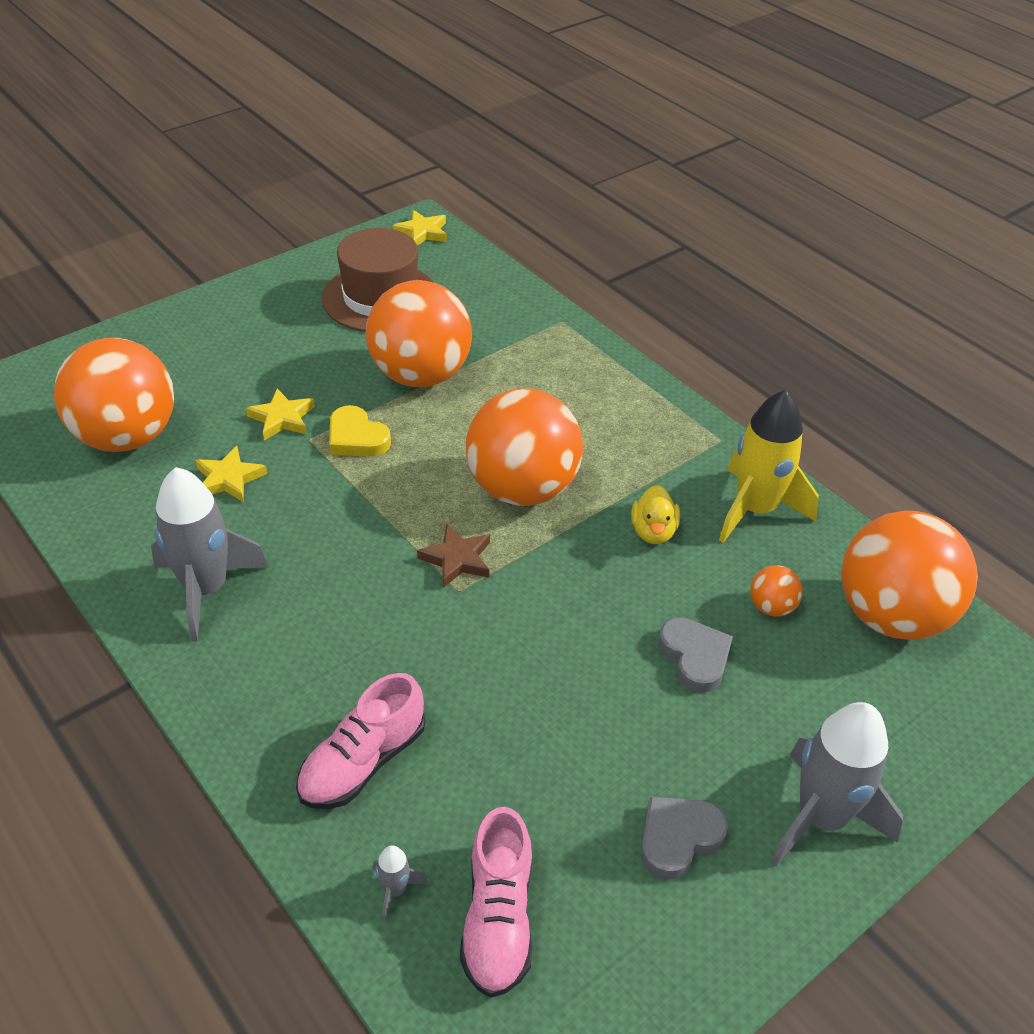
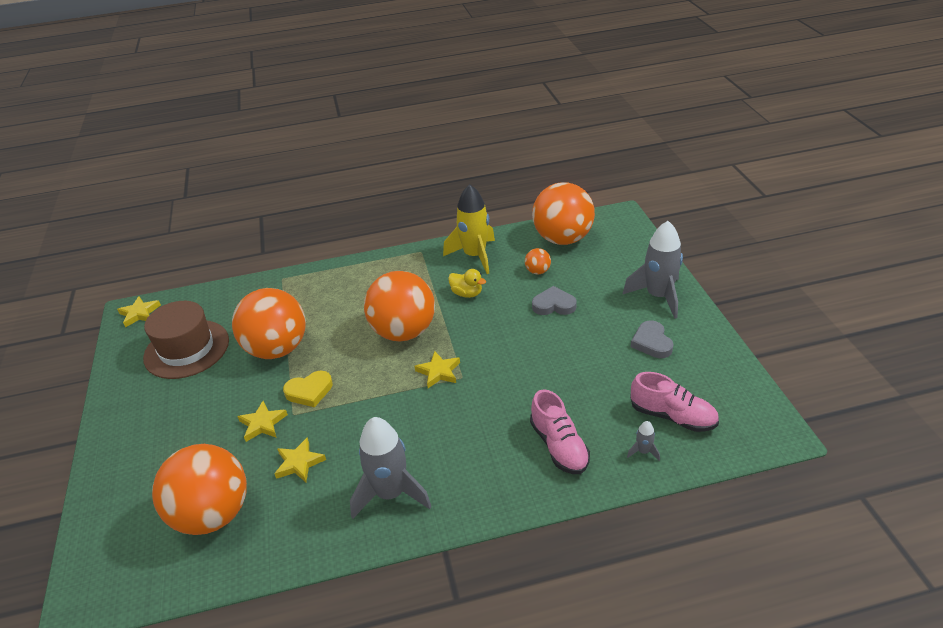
camera: 60 degrees left, 5 degrees down
(457, 559) = (439, 372): brown star -> yellow star

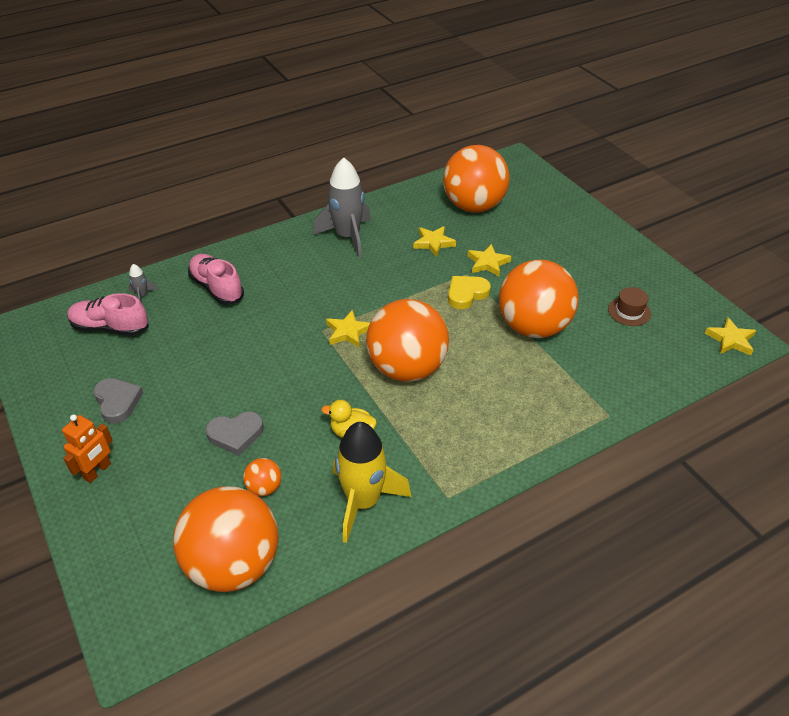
camera: 160 degrees right, 5 degrees up
(186, 349) = (629, 311): brown hat -> brown hat, size x0.46
(658, 296) = (97, 471): grey rocket -> orange robot

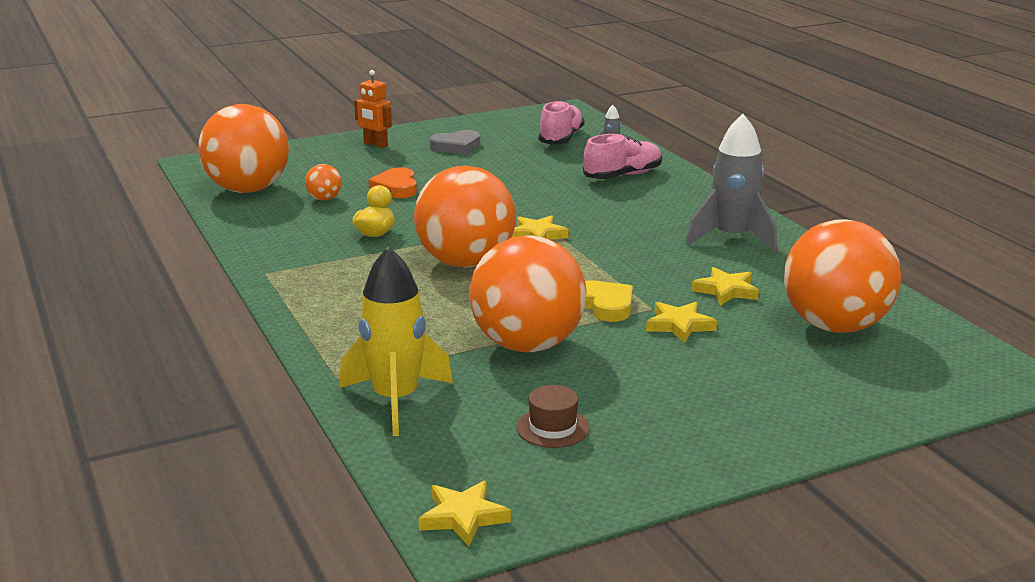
camera: 95 degrees right, 20 degrees down
(235, 434) = (396, 188): grey heart -> orange heart
(363, 502) = (283, 236): yellow rocket -> yellow rocket (396, 401)

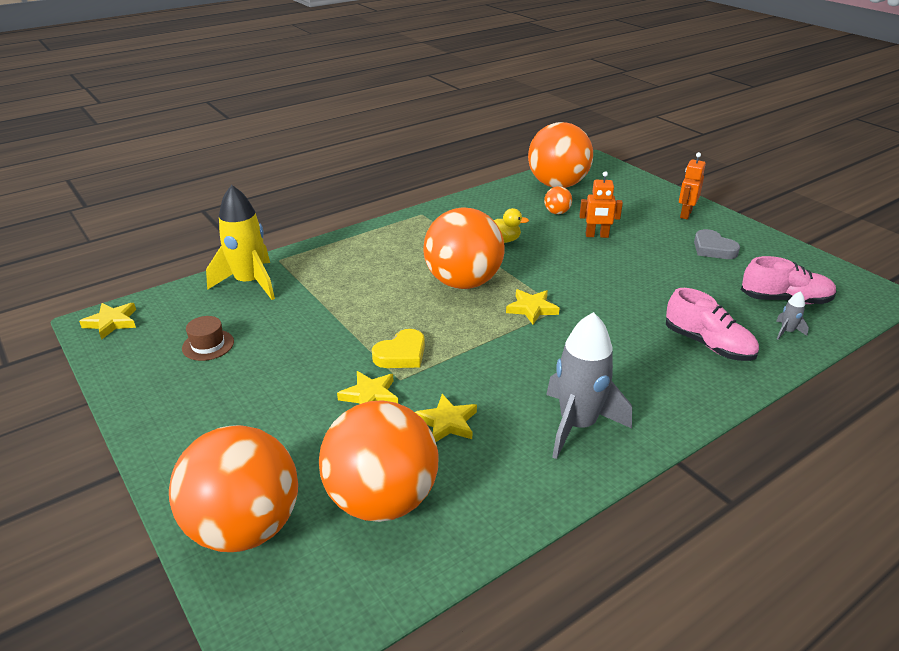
camera: 80 degrees right, 10 degrees up
(396, 188) = (597, 235): orange heart -> orange robot
(527, 345) = (328, 323): orange ball -> orange ball (245, 527)

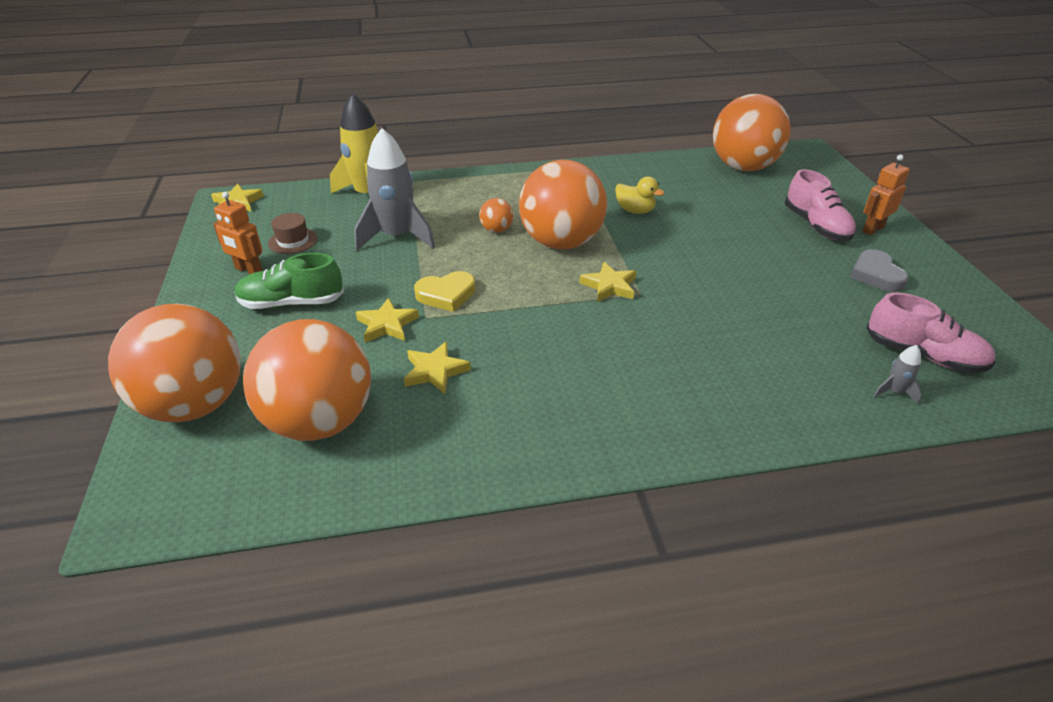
camera: 25 degrees right, 5 degrees up
(259, 403) = (292, 303): none -> green shoe
(557, 212) = (718, 195): orange ball -> orange ball (496, 230)
(578, 425) = (560, 415): grey rocket -> grey rocket (397, 237)
(597, 235) = (744, 229): orange robot -> orange robot (248, 270)
(708, 345) = (779, 378): pink shoe -> pink shoe (816, 226)

